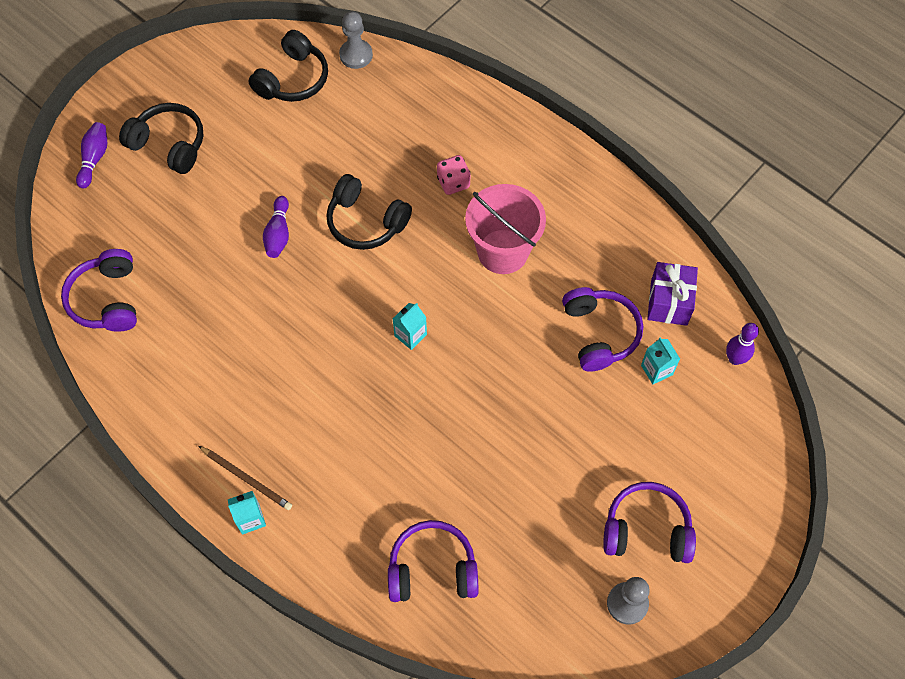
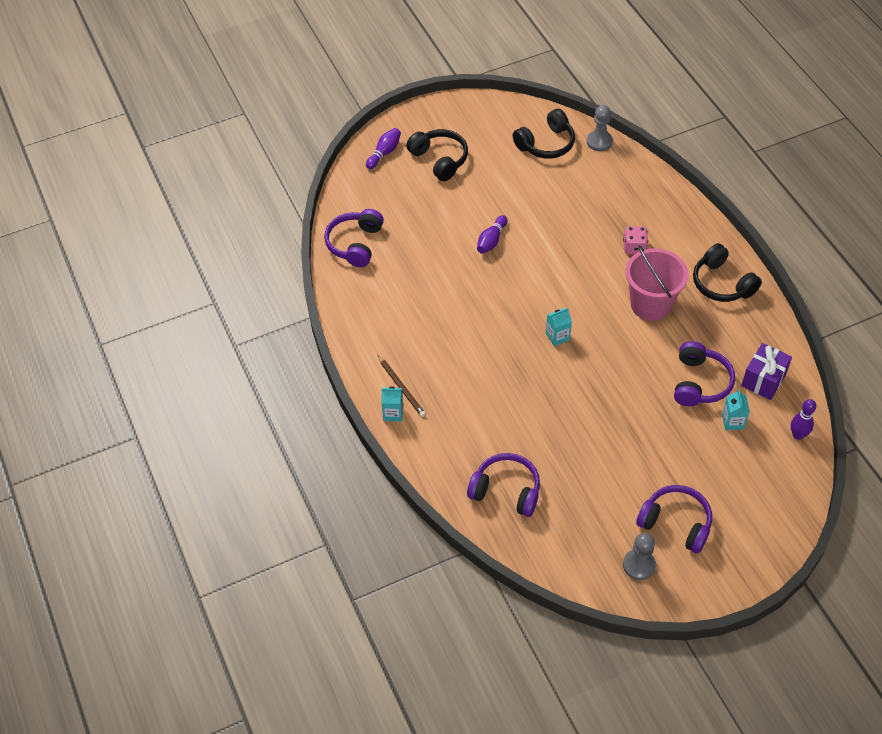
camera: 25 degrees right, 10 degrees down
(366, 222) = (557, 253): black headphones -> black headphones (721, 283)

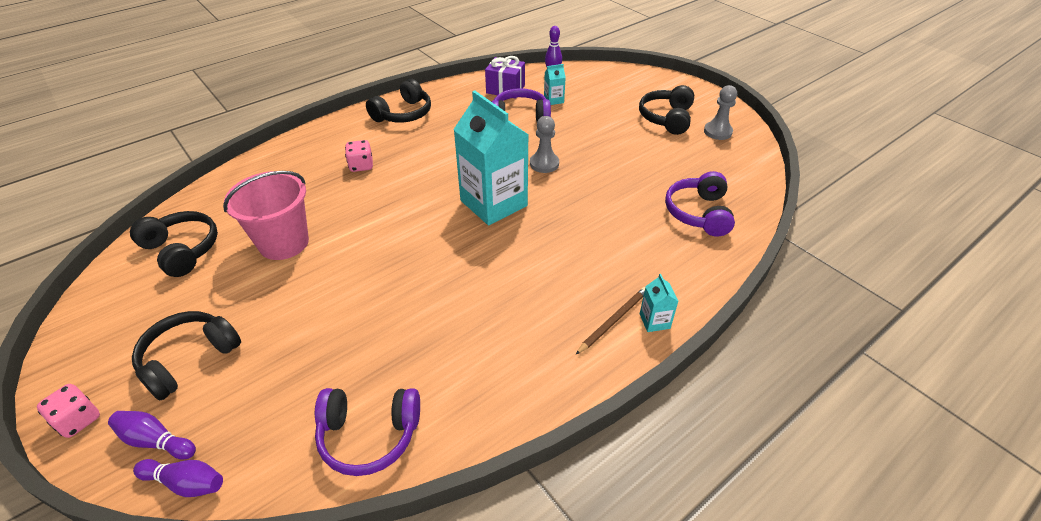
camera: 105 degrees left, 10 degrees down
(410, 119) = (78, 420): none -> pink dice
(491, 240) = (355, 276): purple bowling pin -> purple bowling pin (186, 483)
(557, 336) = (493, 203): turquoise carton -> turquoise carton, size x2.45
(599, 141) = (189, 206): grey pawn -> grey pawn (544, 164)
(650, 304) = (436, 149): pink bucket -> pink bucket (284, 243)
(676, 523) = (666, 118): purple headphones -> black headphones

